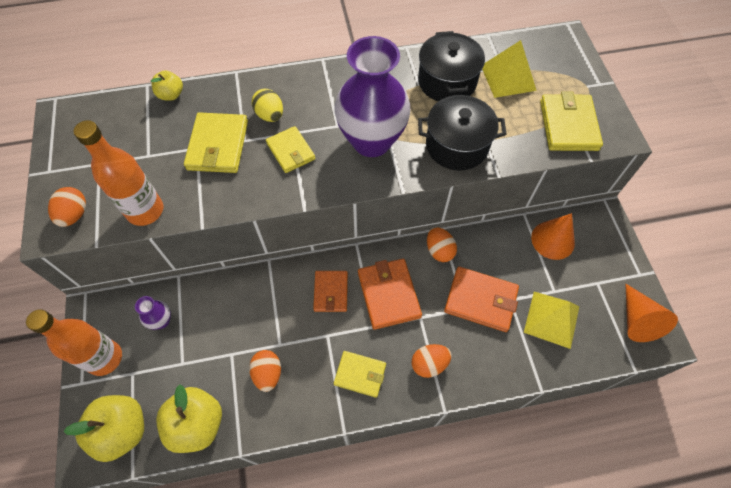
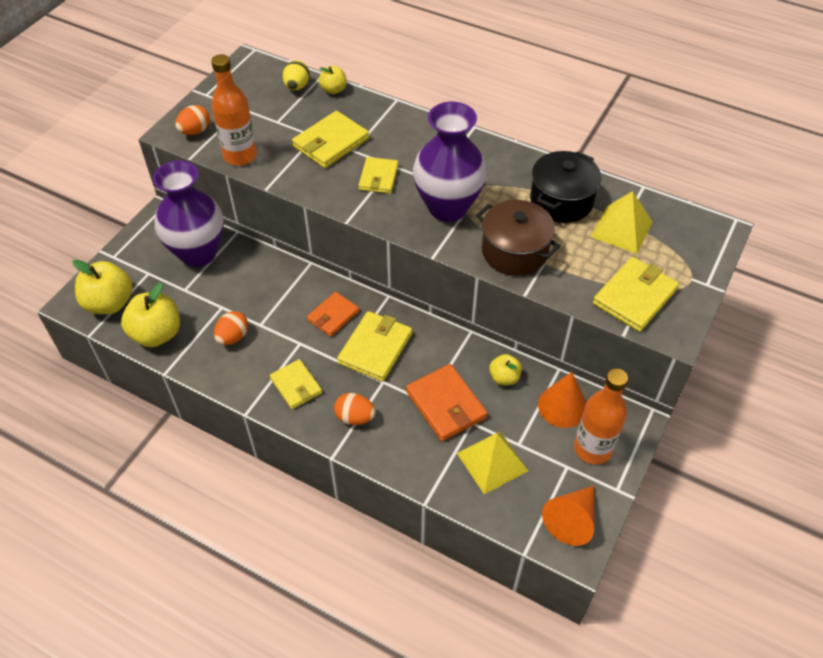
camera: 40 degrees right, 10 degrees down
(105, 358) = (141, 251): orange bottle -> orange bottle (592, 449)
(161, 321) = (198, 253): purple vase -> purple vase, size x2.42
(270, 115) = (390, 144): yellow egg -> yellow egg (297, 86)
(388, 294) = (375, 348): orange wallet -> yellow wallet
(439, 251) = (451, 346): orange egg -> none
(457, 145) = (514, 251): black pot -> brown pot
(497, 248) = (504, 377): none -> yellow apple

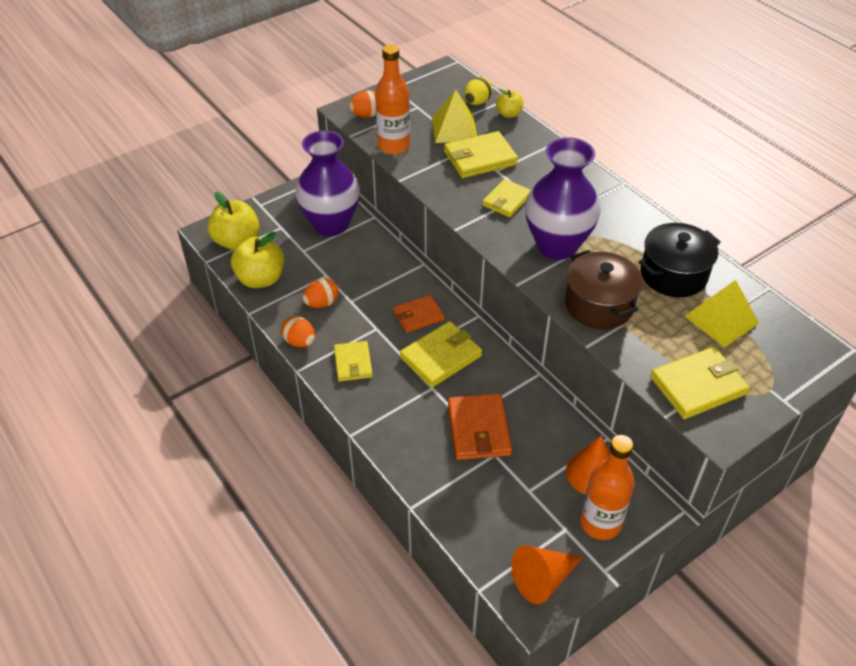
camera: 25 degrees right, 5 degrees down
(355, 417) = (389, 409): orange egg -> orange egg (299, 342)
(492, 462) = (494, 496): yellow pyramid -> yellow pyramid (454, 129)
(504, 377) = (548, 426): yellow apple -> none

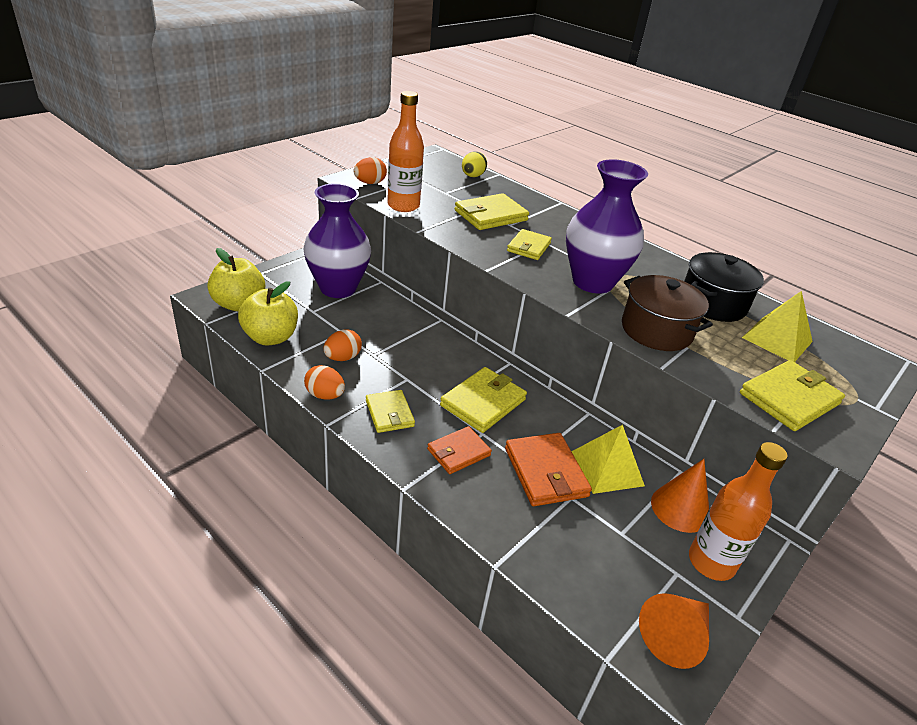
camera: 15 degrees left, 10 degrees down
(418, 315) = (448, 365): orange wallet -> orange wallet (458, 452)
(454, 129) = (458, 194): yellow pyramid -> yellow pyramid (606, 468)
(509, 114) = (505, 185): yellow apple -> none

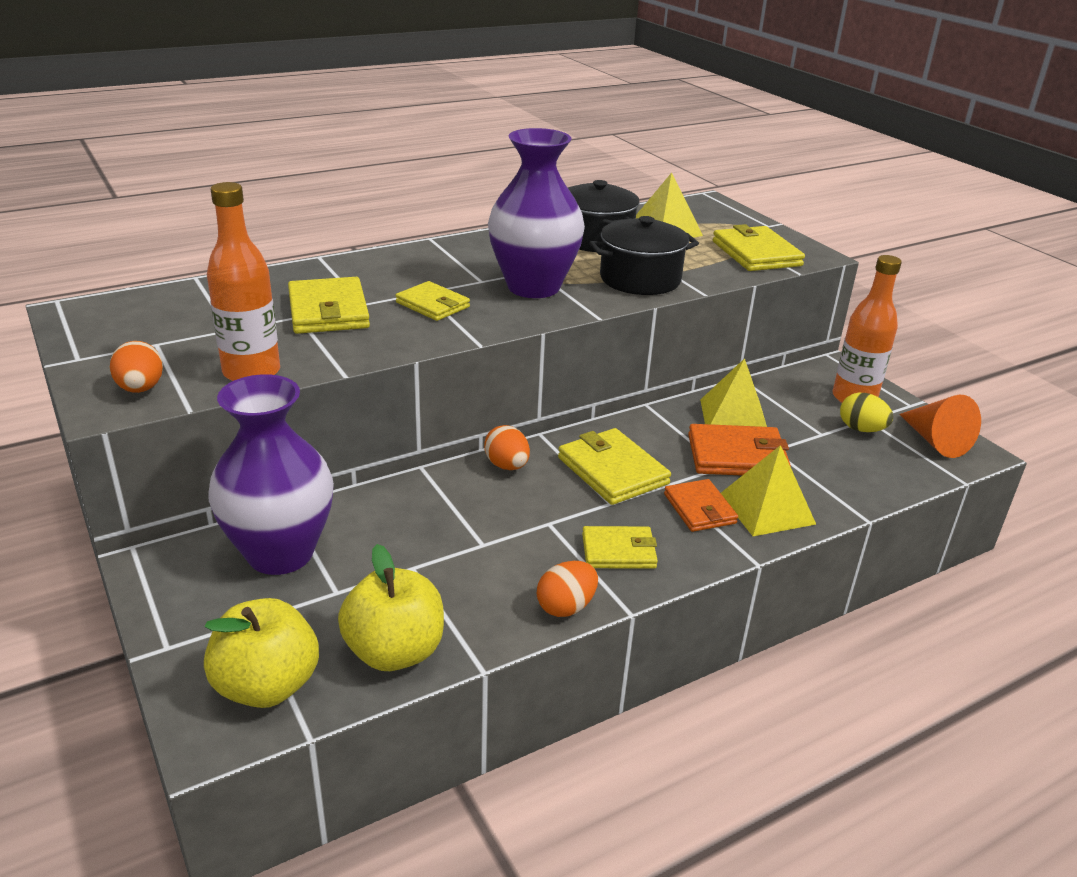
camera: 70 degrees left, 5 degrees down
(342, 358) = (480, 576): orange egg -> orange egg (507, 466)
(472, 176) = (187, 298): yellow egg -> yellow egg (861, 429)
(478, 493) = (767, 509): none -> yellow pyramid
(656, 330) = (640, 279): brown pot -> black pot
(680, 508) = (790, 393): orange cone -> none

